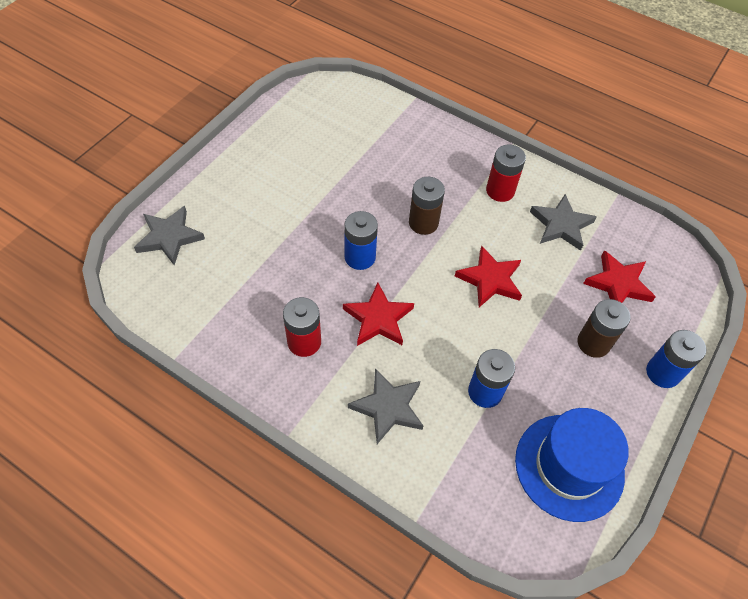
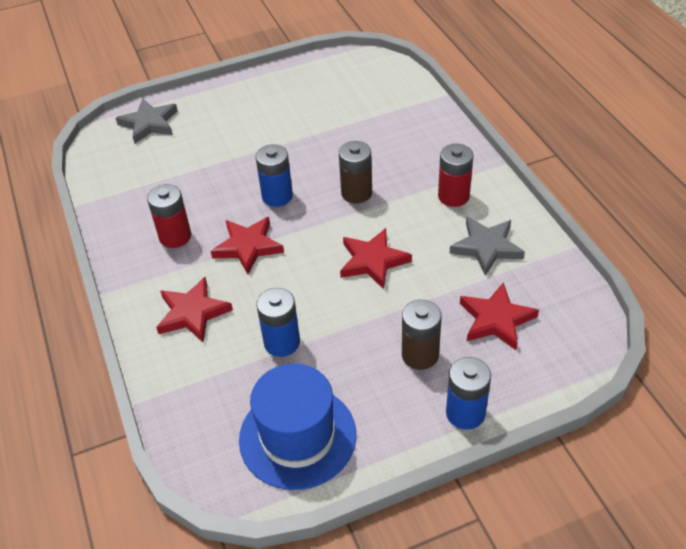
camera: 40 degrees right, 10 degrees down
(388, 407) = (193, 313): grey star -> red star

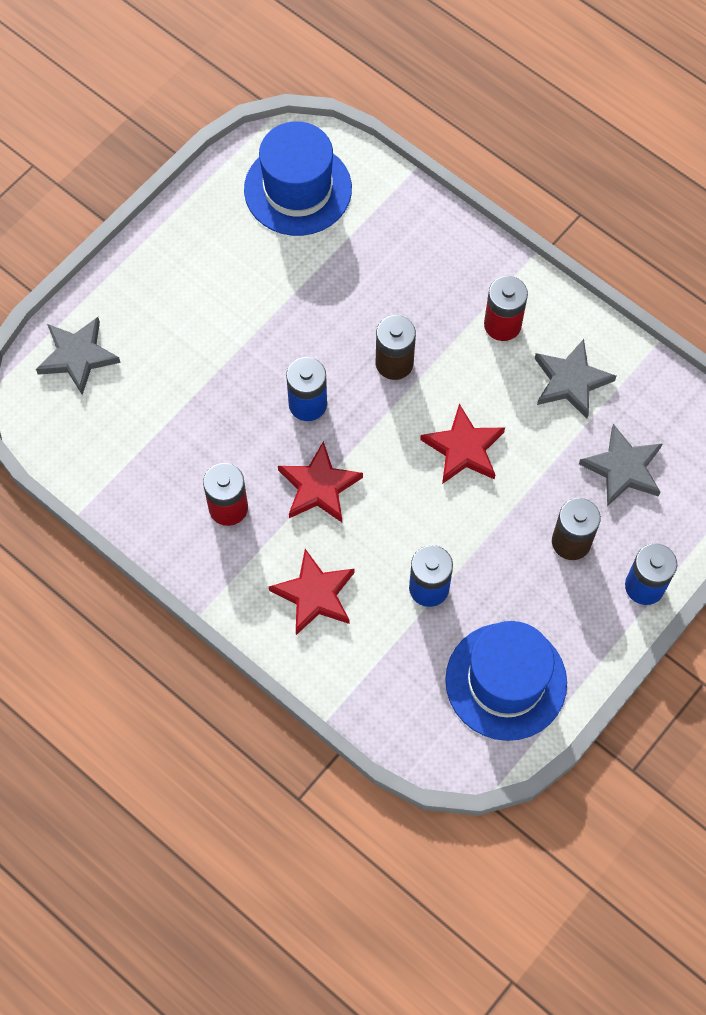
camera: 30 degrees left, 20 degrees up
(357, 83) = (298, 189): none -> blue hat
(496, 319) = (623, 468): red star -> grey star

